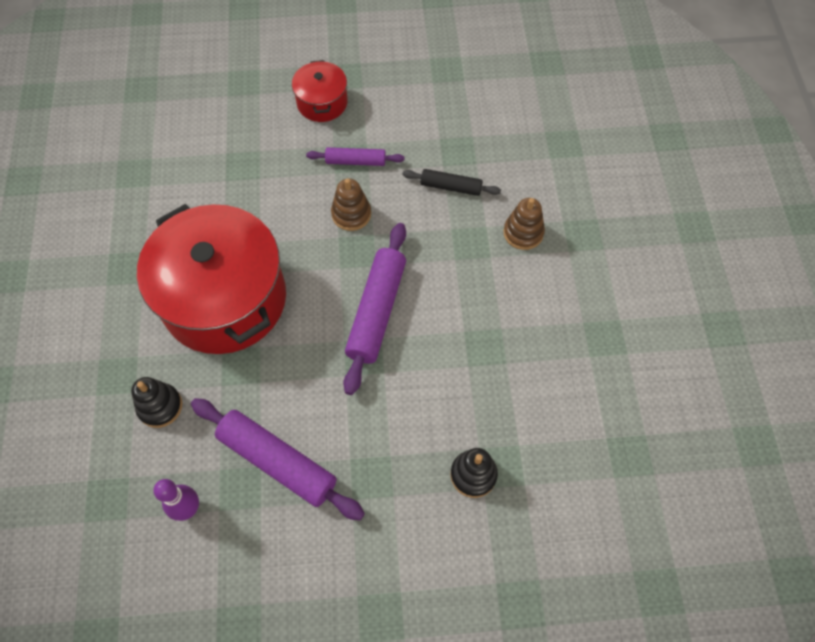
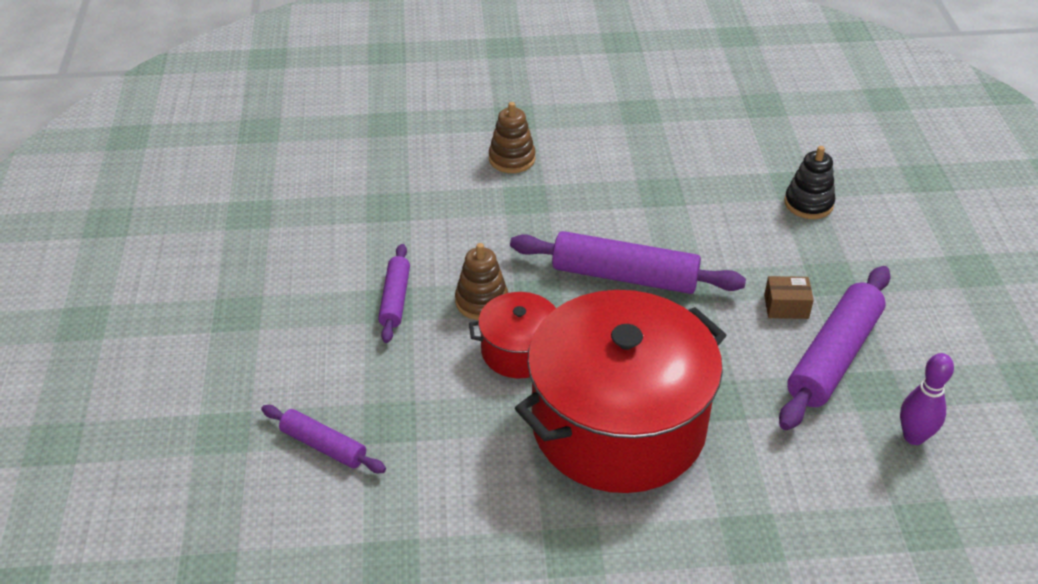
camera: 90 degrees left, 20 degrees down
(160, 406) = (788, 481): black stacking toy -> none
(226, 132) = (323, 446): none -> purple rolling pin
(322, 102) = (284, 337): red pot -> red pot (519, 351)
(337, 433) = (786, 306): none -> brown box
(451, 187) = (443, 213): black rolling pin -> none

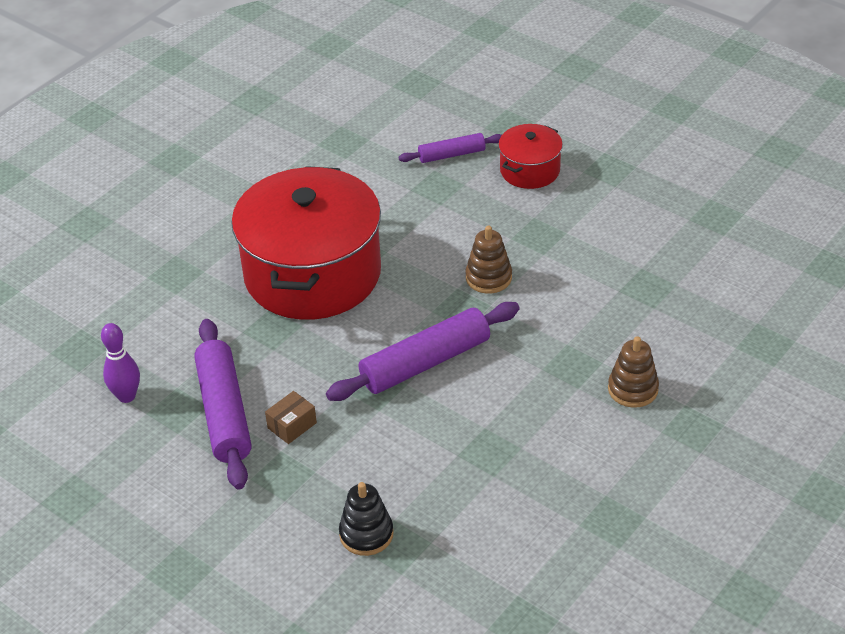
camera: 135 degrees right, 0 degrees up
(395, 299) = (540, 240): purple rolling pin -> none
(519, 351) = (423, 268): red pot -> red pot (530, 170)

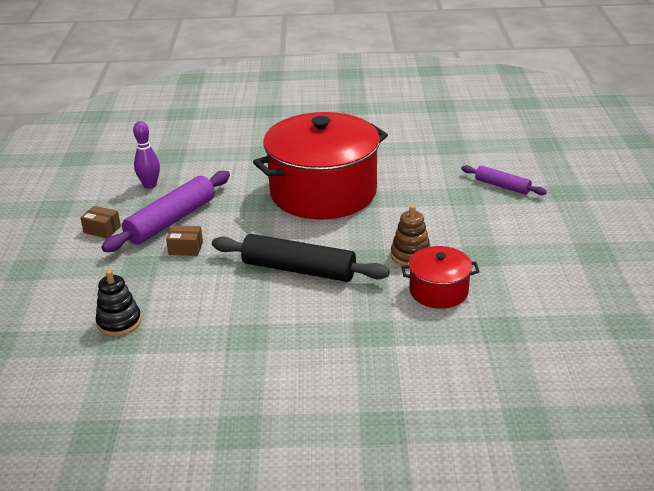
camera: 50 degrees right, 10 degrees down
(173, 476) = (102, 229): none -> brown box
(425, 363) = (298, 269): purple rolling pin -> black rolling pin
(530, 170) = (537, 221): red pot -> red pot (438, 291)
(633, 389) = (386, 374): brown stacking toy -> none

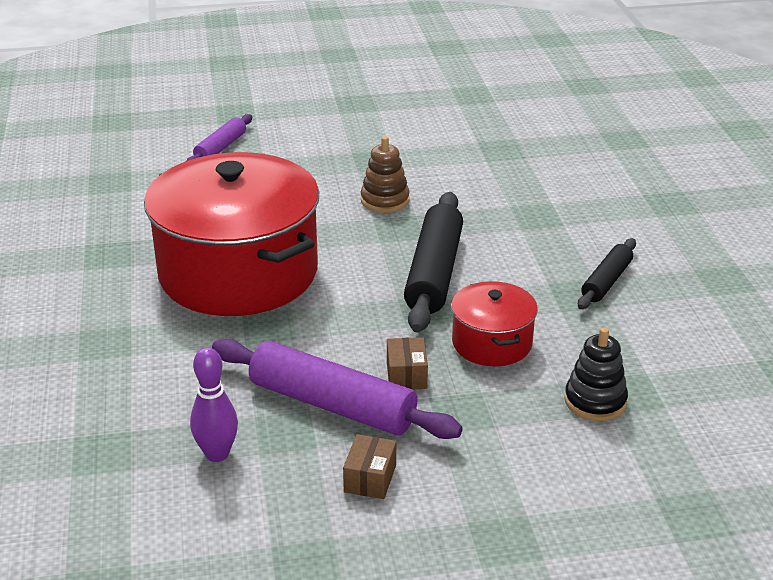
camera: 100 degrees left, 0 degrees up
(259, 355) = (606, 281): none -> black rolling pin
(438, 291) = (450, 182): red pot -> red pot (492, 343)

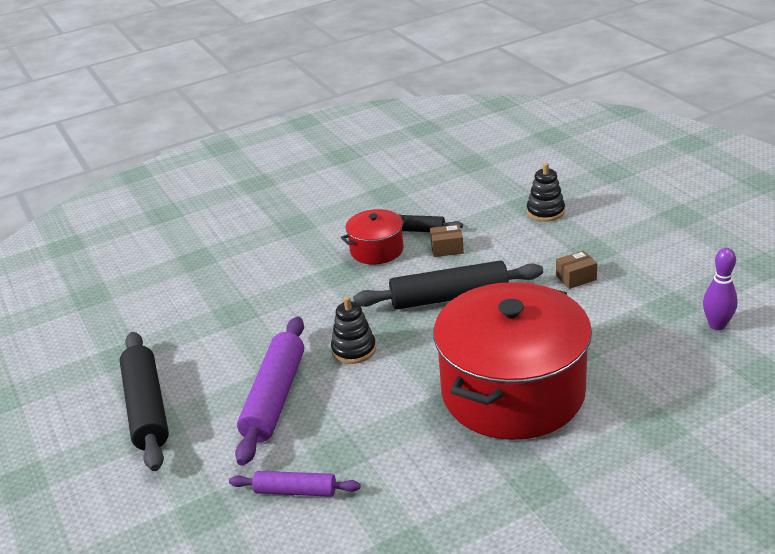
camera: 105 degrees left, 0 degrees up
(332, 405) = (630, 297): purple rolling pin -> purple rolling pin (275, 398)
(370, 478) = (680, 265): brown box -> brown box (447, 248)
(383, 100) = (147, 408): none -> black rolling pin
(385, 200) = (354, 350): brown stacking toy -> black stacking toy
(492, 343) = (516, 256): red pot -> red pot (377, 250)

